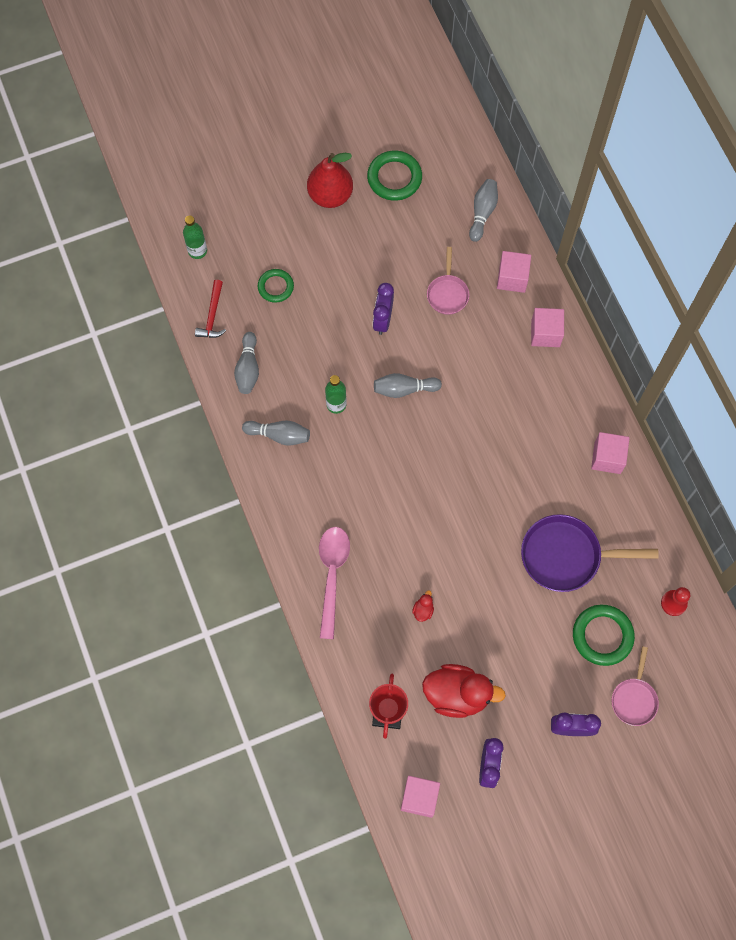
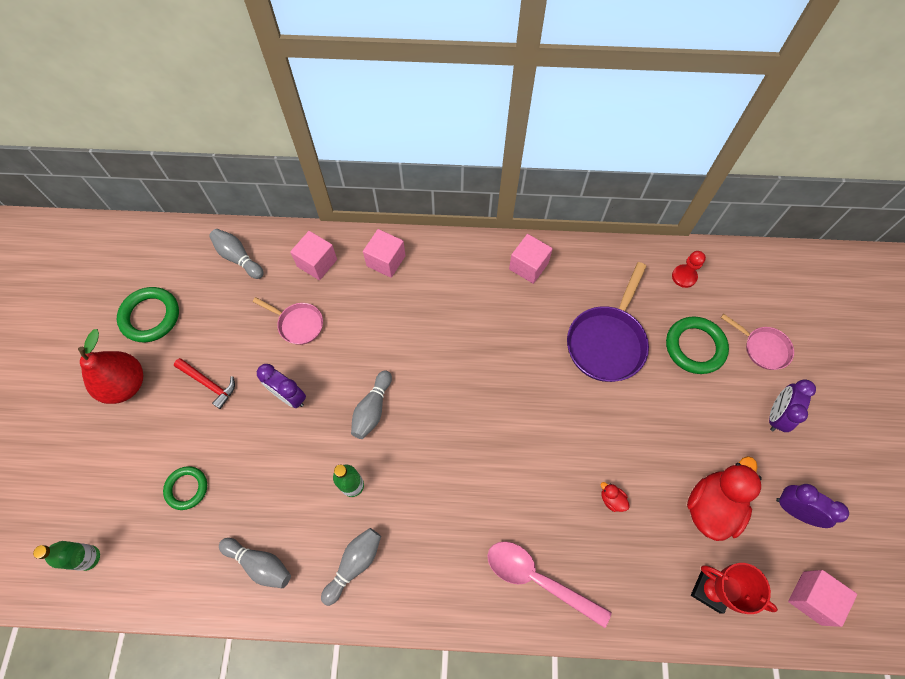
camera: 65 degrees left, 5 degrees down
(212, 315) = (175, 576): red hammer -> red hammer (209, 383)

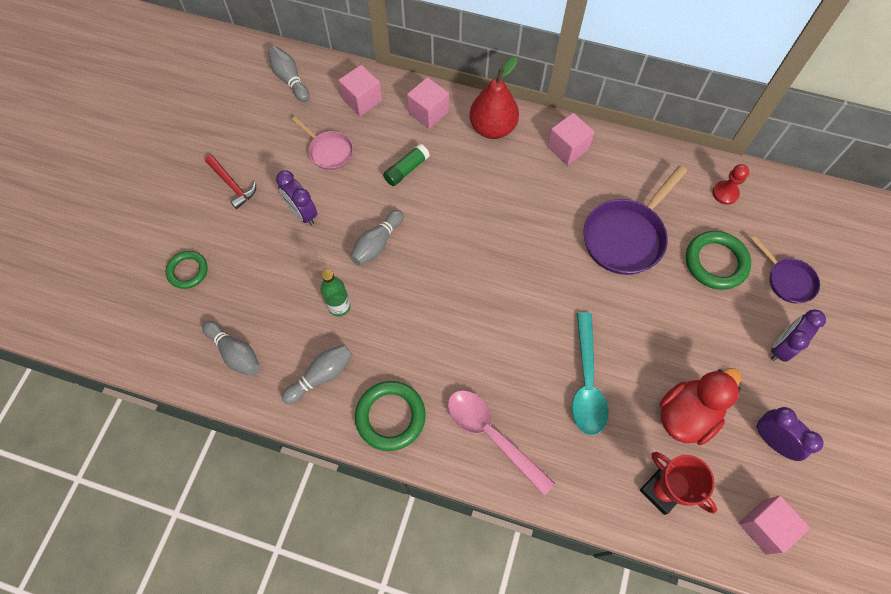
camera: 15 degrees right, 0 degrees up
(88, 558) = (86, 308): green bottle -> none
(125, 385) = (158, 168): red pear -> red pear (492, 128)
(150, 316) = (196, 114): green ring -> green ring (390, 416)
(380, 325) = (406, 169): none -> green glue stick
(612, 499) = (586, 382): red duck -> turquoise spoon
(763, 348) = (787, 280): pink pan -> purple pan

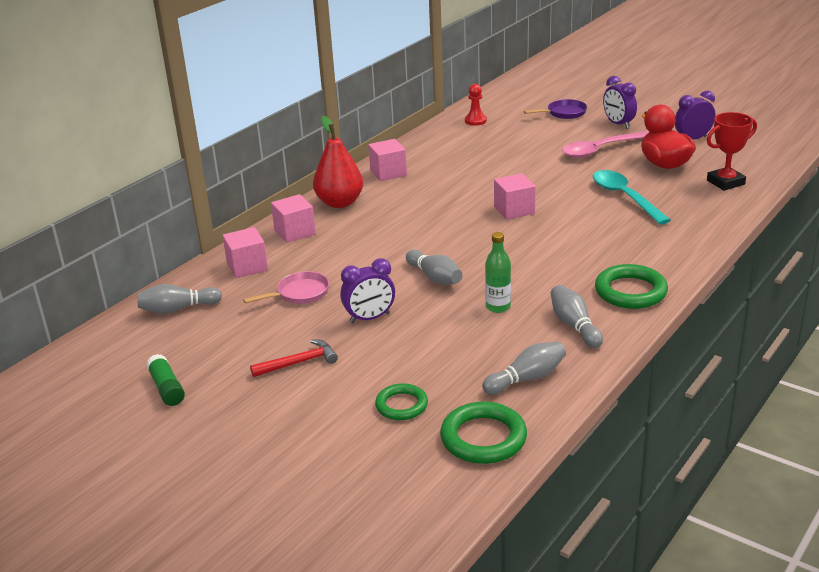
camera: 70 degrees left, 35 degrees down
(406, 169) = (356, 252): green glue stick -> green glue stick (167, 388)
(491, 435) = (662, 244): pink spoon -> pink spoon (600, 150)
(586, 382) = (624, 197): turquoise spoon -> turquoise spoon turned 135 degrees counterclockwise
(626, 236) = (494, 162): purple pan -> none
(715, 262) = (536, 134): green ring -> green ring (483, 438)
(764, 526) = (758, 152): pink cube -> pink cube (514, 210)

